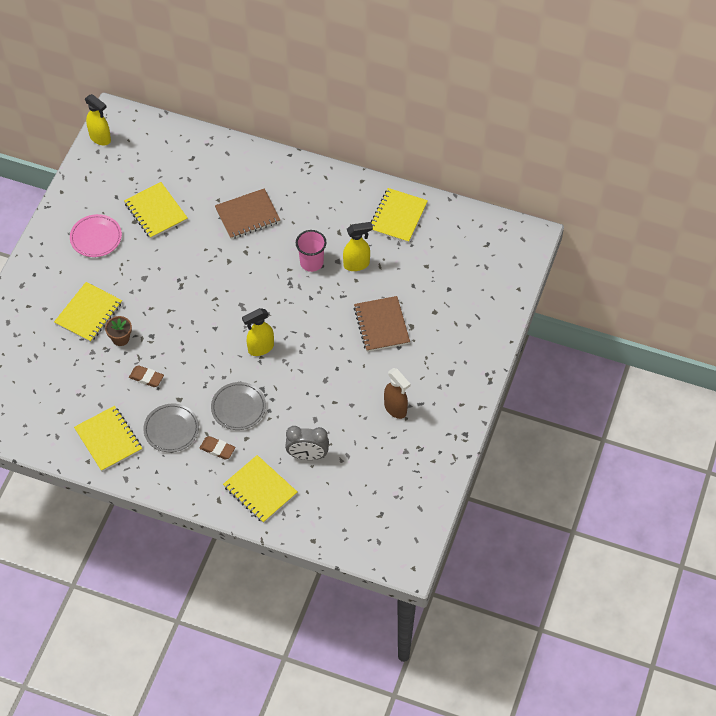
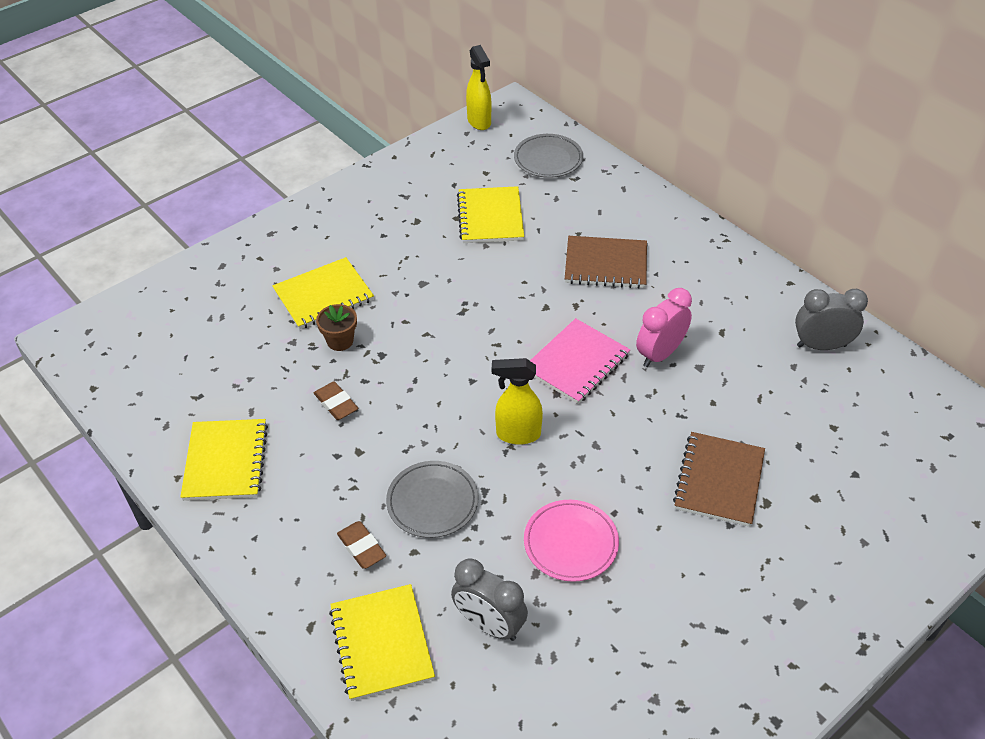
camera: 30 degrees right, 10 degrees down
(96, 237) = (397, 217): pink plate -> pink plate (570, 543)
(171, 429) = (318, 488): grey plate -> grey plate (548, 159)
(268, 290) = (576, 363): none -> pink notebook
(311, 262) = (660, 354): pink cup -> pink clock
(357, 264) = (726, 382): yellow spray bottle -> none
(395, 409) = (674, 619): brown spray bottle -> none
(398, 217) = (821, 346): yellow notebook -> grey clock

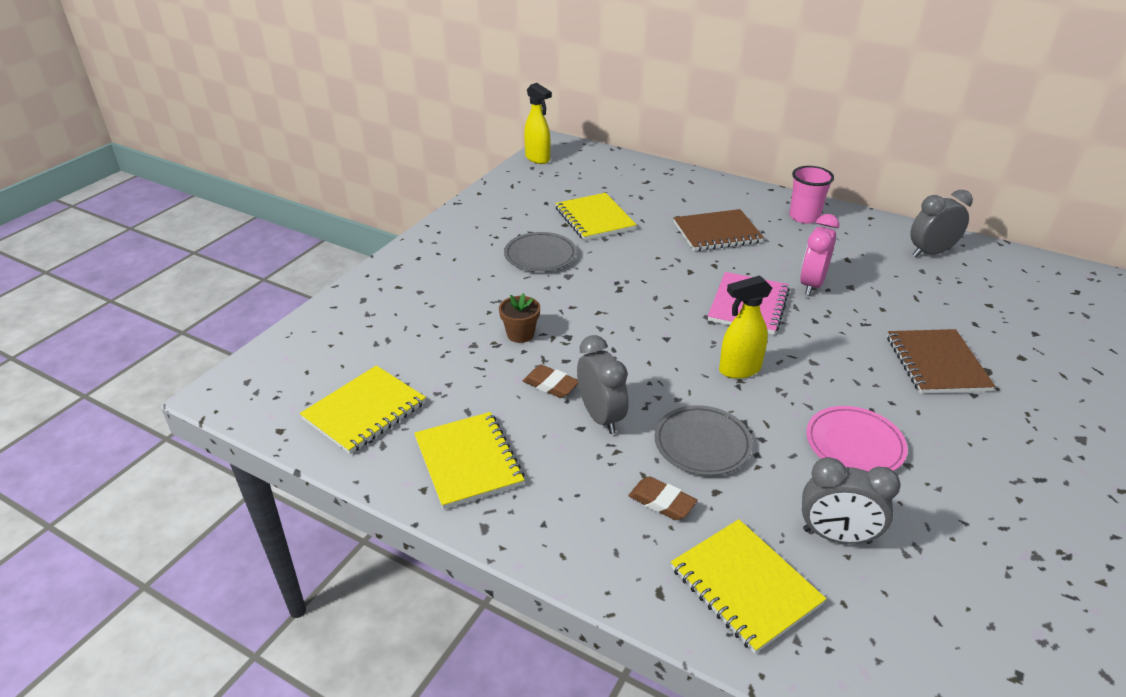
camera: 20 degrees left, 10 degrees down
(323, 295) = (480, 303): yellow notebook -> yellow notebook (364, 411)
(360, 449) = (601, 417): none -> grey clock
(548, 159) = (614, 173): grey plate -> grey plate (540, 255)
(715, 265) = (804, 217): none -> pink cup

